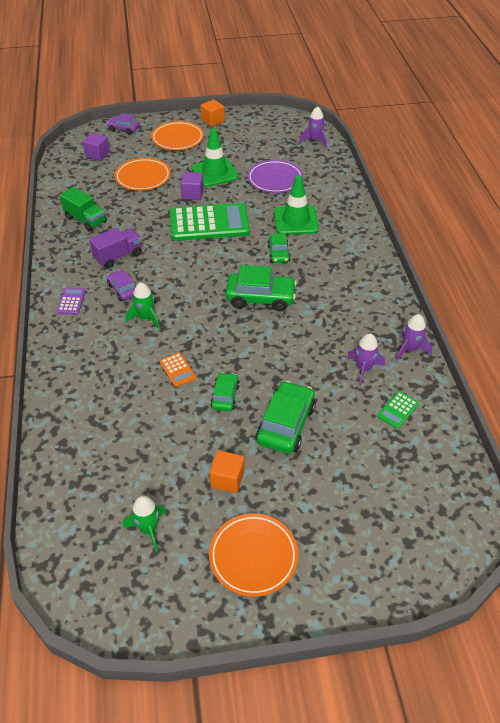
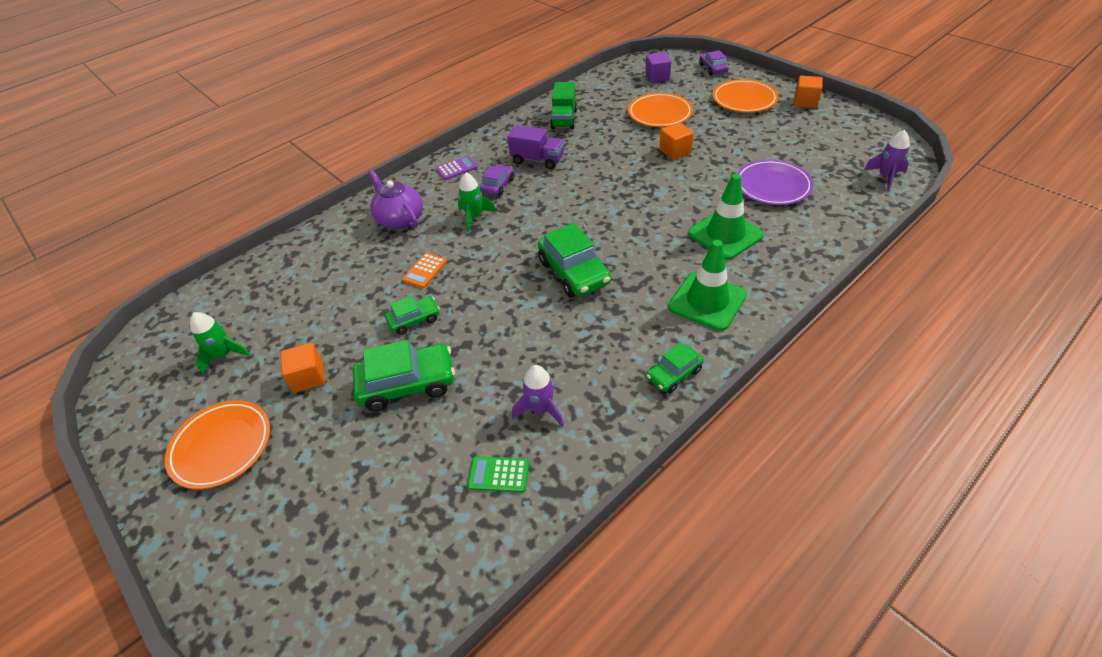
camera: 60 degrees right, 0 degrees up
(97, 359) = (400, 219): none -> purple teapot
(192, 194) = (675, 151): purple cube -> orange cube
(209, 223) = (645, 183): green calculator -> none
(215, 173) = (726, 146): green traffic cone -> green traffic cone (707, 301)
(278, 254) = (655, 250): green car -> green car (674, 374)
(410, 349) = (612, 439): purple rocket -> none

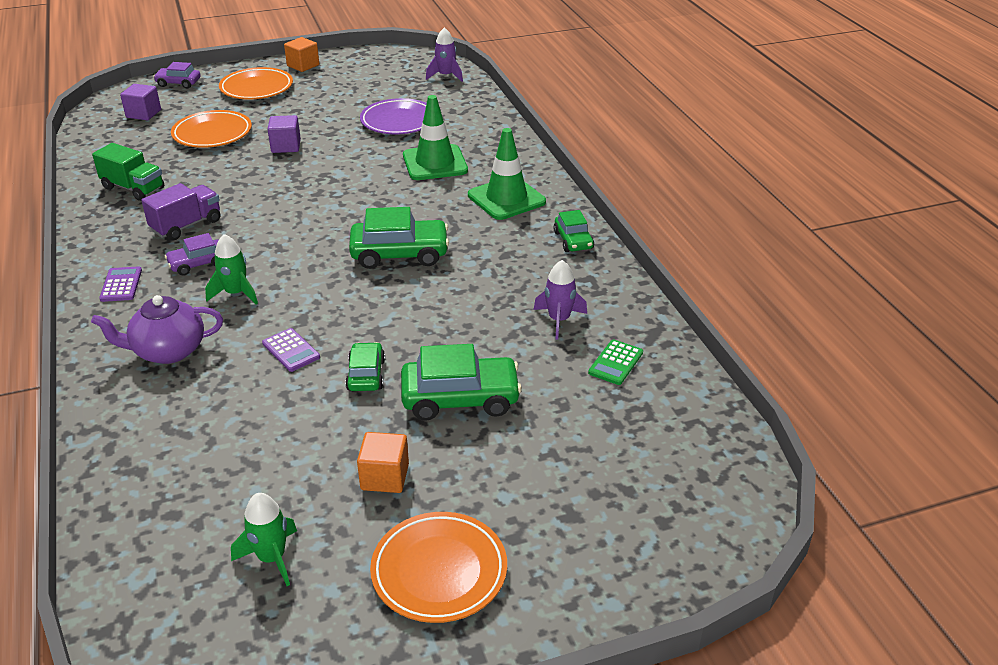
camera: 70 degrees left, 10 degrees down
(407, 384) = (460, 398): green car -> green car turned 75 degrees clockwise
(425, 271) = (291, 350): orange calculator -> purple calculator
(498, 185) = (198, 263): purple car -> purple car turned 75 degrees counterclockwise
(675, 151) = (286, 146): orange cube -> purple cube

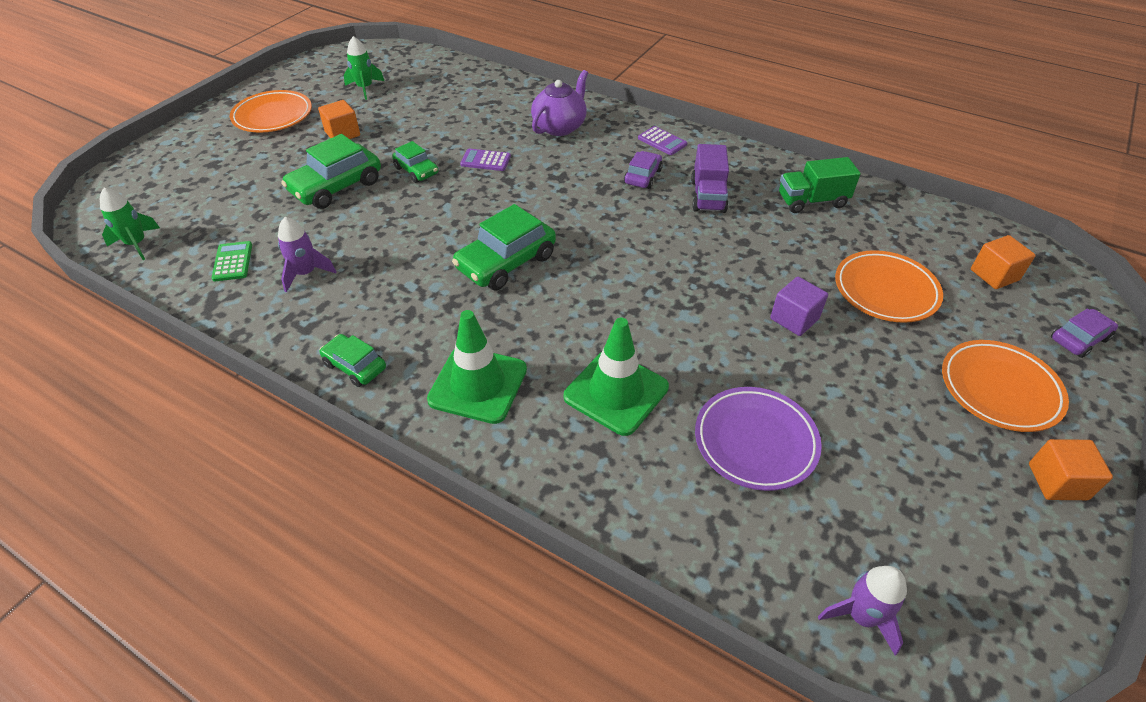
camera: 140 degrees right, 10 degrees up
(143, 114) = (994, 275): purple cube -> orange cube
(236, 293) = (580, 172): green rocket -> green rocket (137, 244)

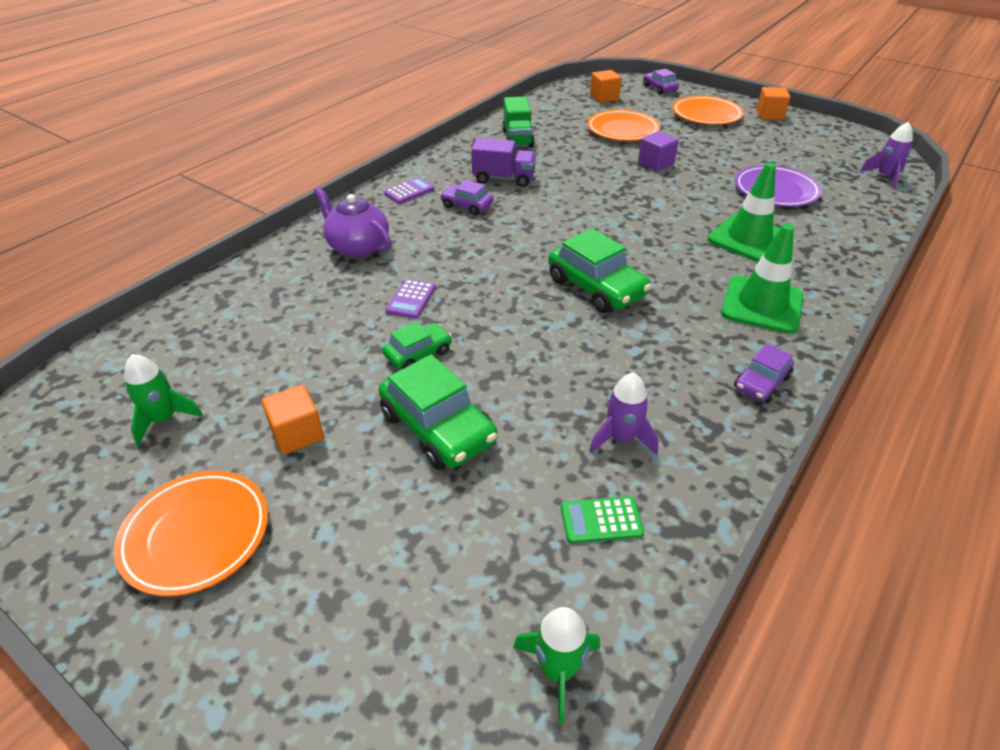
camera: 85 degrees left, 5 degrees down
(355, 366) = (761, 382): green car -> purple car

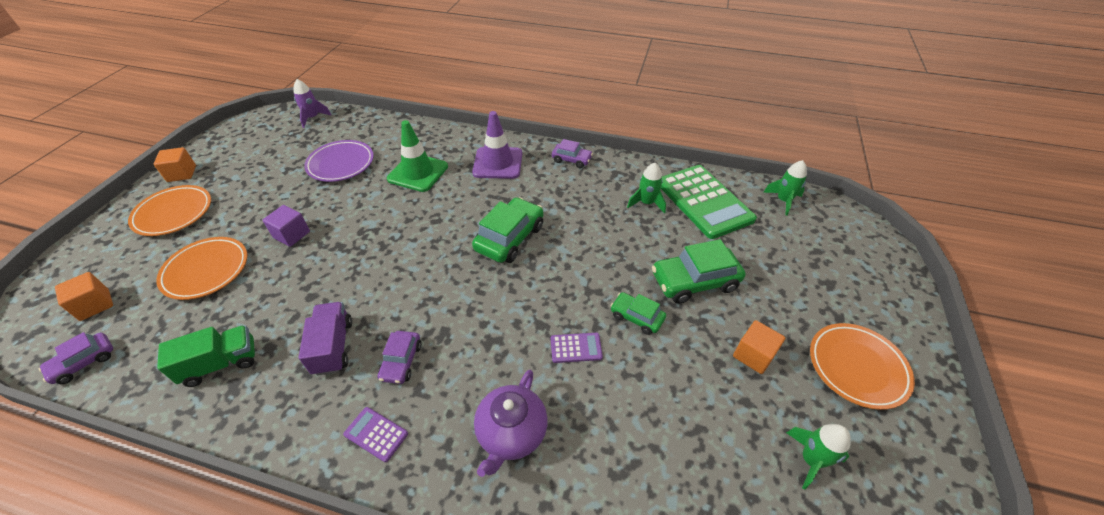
camera: 110 degrees left, 5 degrees up
(437, 428) = (694, 281): green car -> green car turned 135 degrees counterclockwise
(601, 520) = (704, 201): green calculator -> green calculator, size x2.40
(621, 438) = (646, 203): purple rocket -> green rocket
(659, 88) = (79, 258): purple car -> purple car (84, 362)
(762, 305) = (498, 163): green traffic cone -> purple traffic cone

